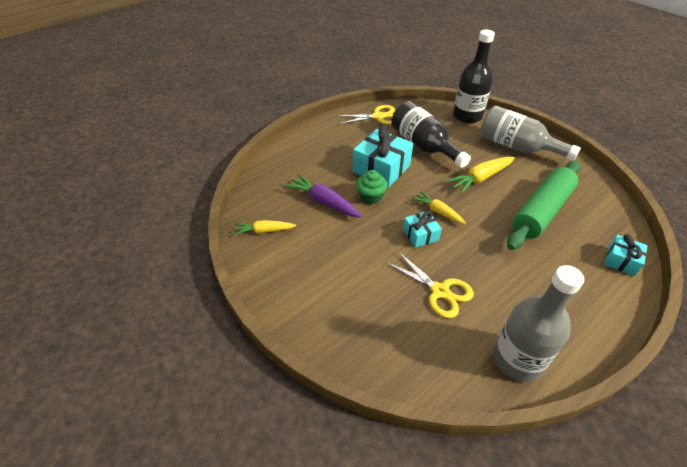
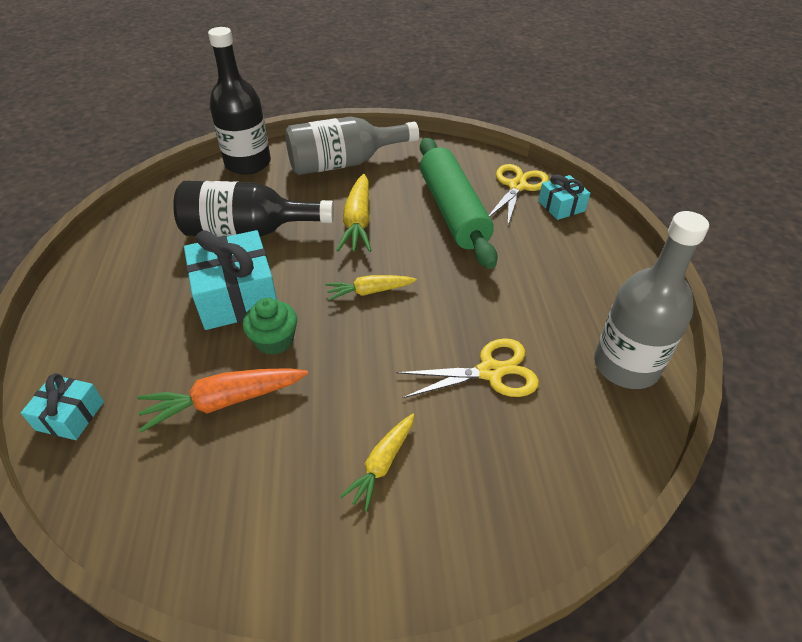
camera: 55 degrees left, 0 degrees up
(264, 231) = (196, 522): yellow carrot -> yellow carrot (382, 464)
(324, 202) = (224, 401): purple carrot -> orange carrot
(378, 116) = (135, 236): yellow scissors -> yellow scissors (517, 186)
(420, 235) = (390, 332): turquoise gift -> turquoise gift (70, 415)

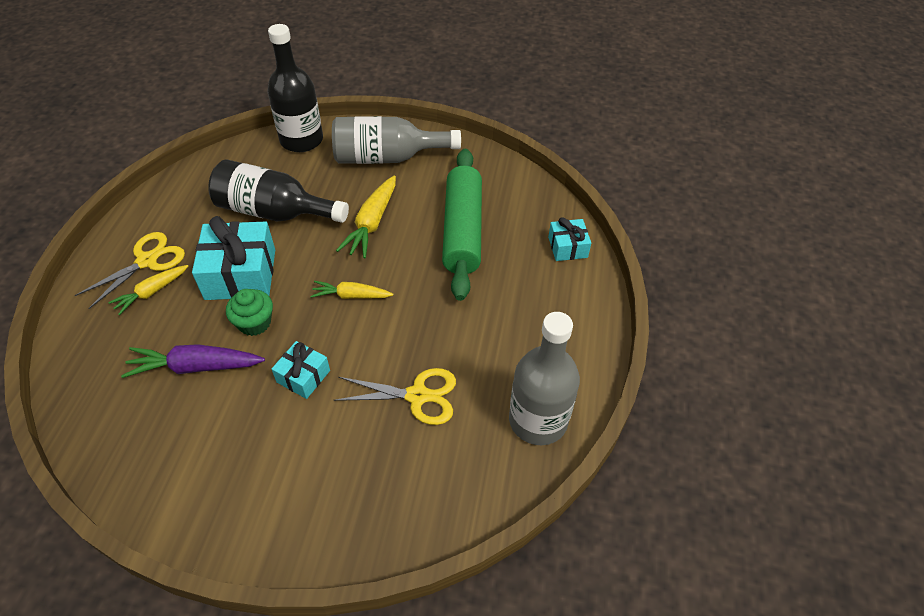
camera: 15 degrees right, 5 degrees up
(70, 415) = (80, 349): turquoise gift -> turquoise gift (303, 376)
(224, 401) = (196, 367): orange carrot -> purple carrot
(382, 464) = (293, 451): yellow carrot -> yellow carrot (152, 292)
(517, 186) = (536, 216): yellow scissors -> yellow scissors (147, 261)

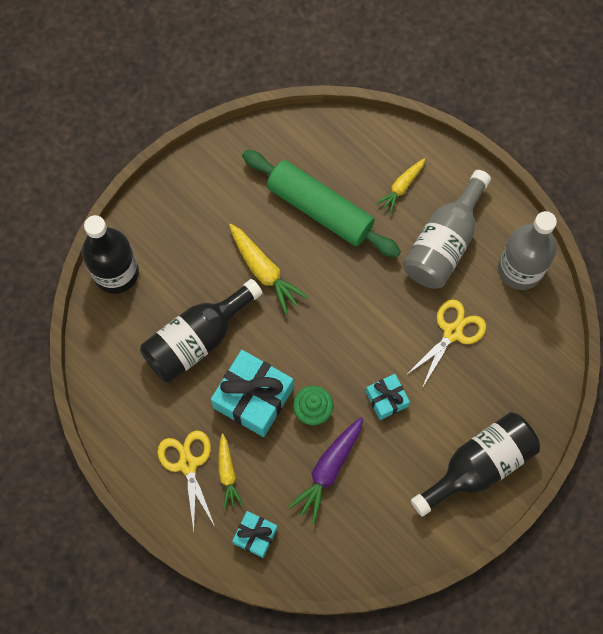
camera: 55 degrees left, 20 degrees up
(274, 505) = (478, 466): none -> black bottle
(351, 296) = (332, 327): yellow carrot -> yellow carrot (401, 187)
(387, 157) = (192, 215): grey bottle -> grey bottle (444, 243)
(567, 247) = (388, 146): turquoise gift -> turquoise gift (255, 535)

